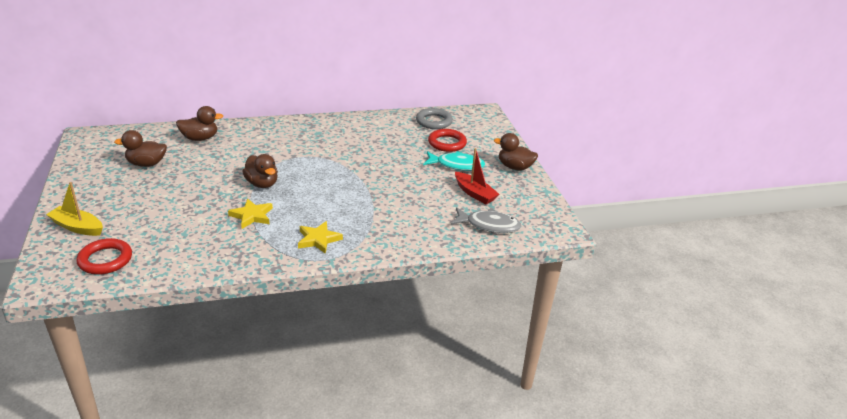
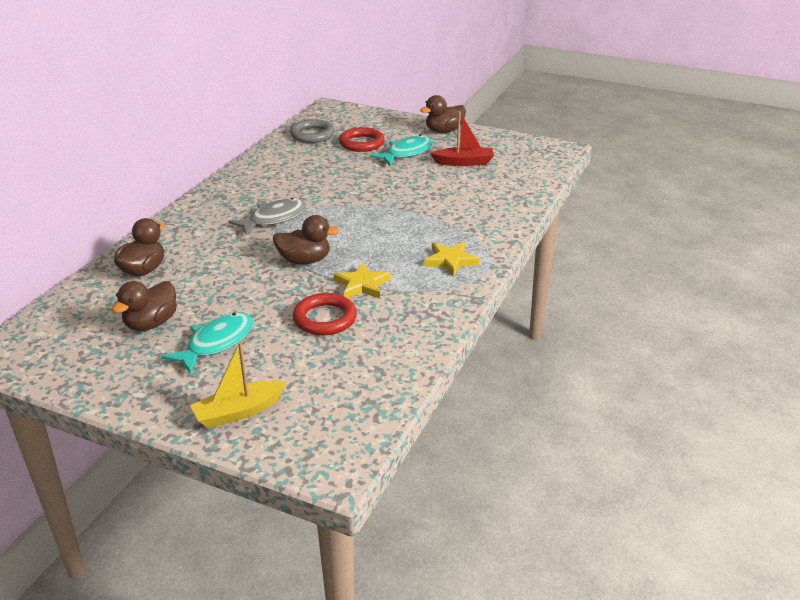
camera: 50 degrees left, 0 degrees up
(105, 260) = (339, 406): red ring -> red ring (325, 318)
(142, 192) = (216, 343): none -> turquoise fish
(489, 225) = (520, 174): grey fish -> grey fish (274, 219)

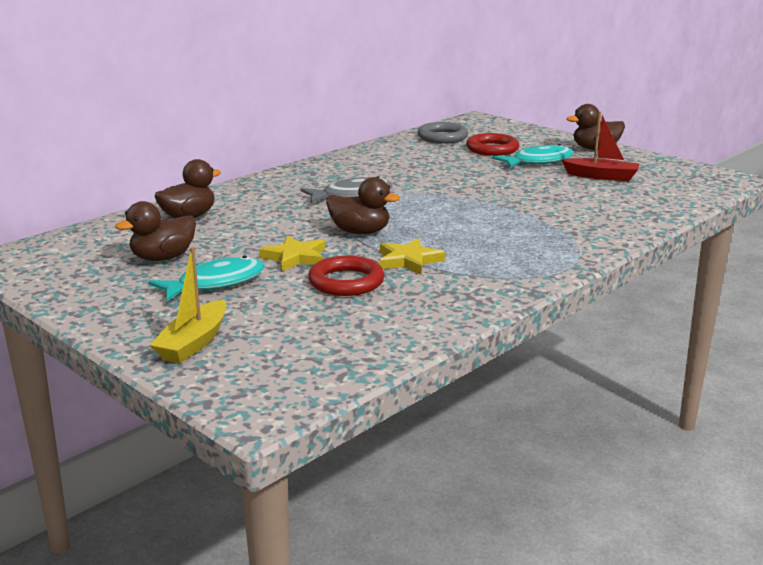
camera: 20 degrees right, 10 degrees down
(238, 412) = (193, 343): yellow boat -> yellow boat turned 60 degrees counterclockwise
(450, 261) = (527, 255): yellow star -> yellow star (295, 257)

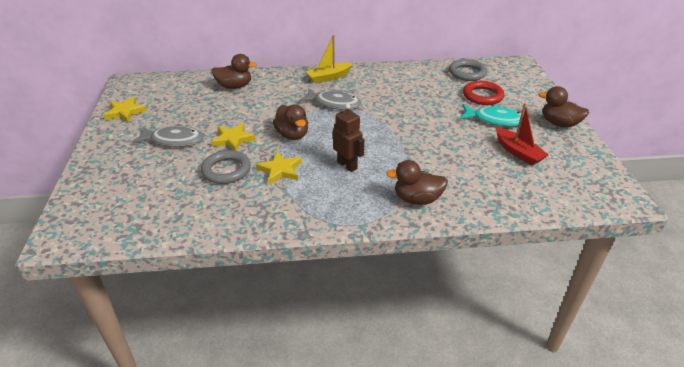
camera: 40 degrees right, 15 degrees up
(73, 284) = (125, 112): none -> yellow star
(163, 258) = (181, 111): brown duck -> brown duck (417, 199)
(193, 343) = (105, 176): yellow boat -> yellow boat (329, 77)
(215, 283) = (174, 140): turquoise fish -> grey fish
(346, 282) = (226, 170): red ring -> grey ring
(470, 233) = (347, 165): none -> brown robot

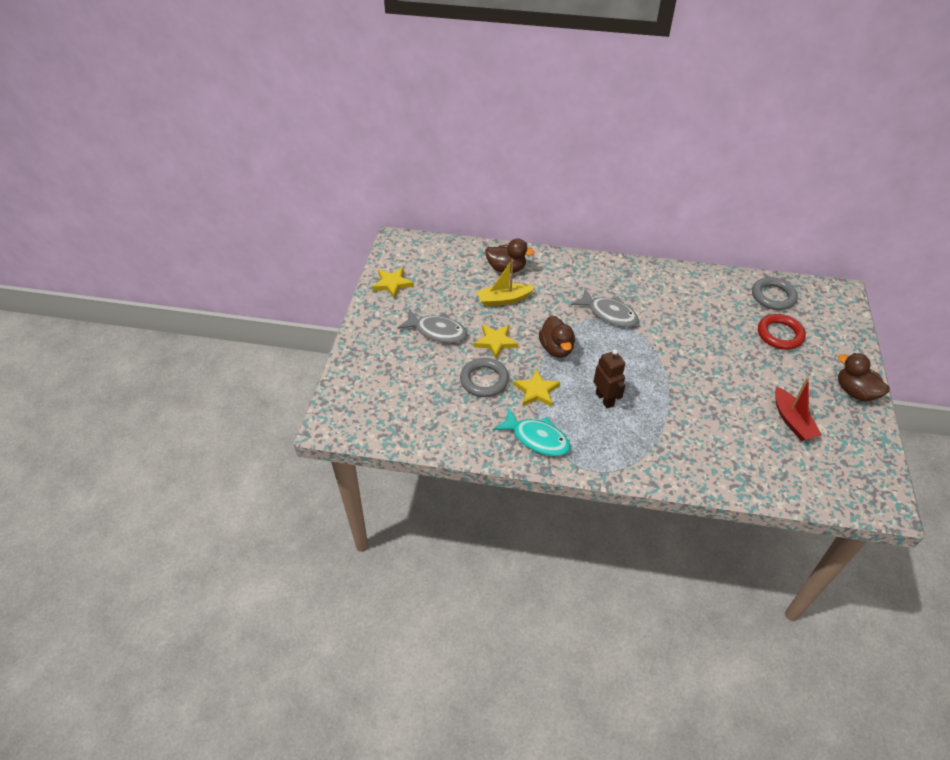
camera: 15 degrees right, 10 degrees up
(329, 77) = (611, 274): yellow boat -> yellow boat (504, 299)
(417, 199) = (665, 455): brown duck -> none
(495, 120) = (782, 372): turquoise fish -> turquoise fish (537, 438)

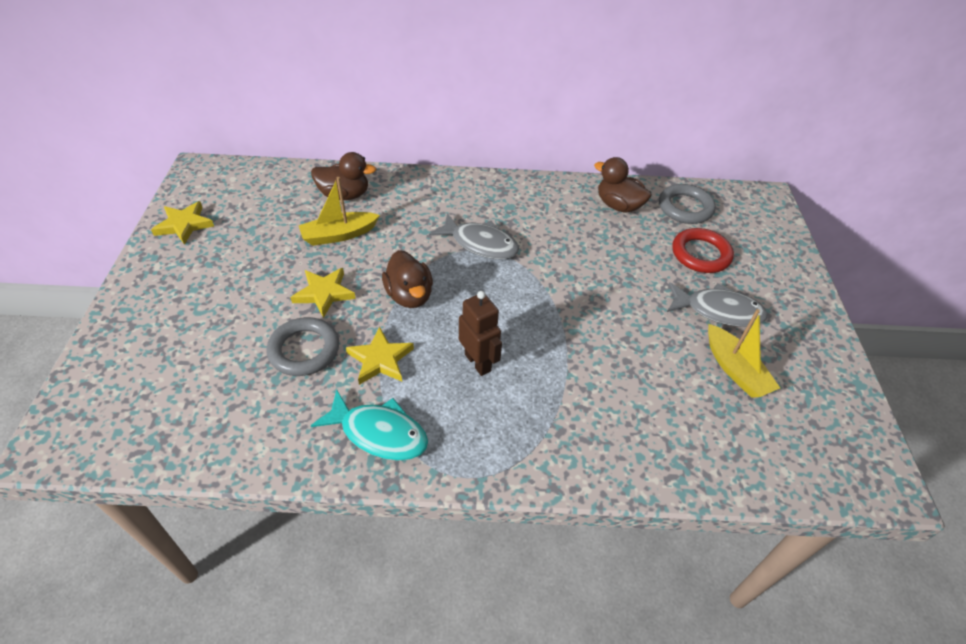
camera: 10 degrees left, 0 degrees up
(437, 331) = (241, 285): grey fish -> grey fish (718, 311)
(792, 421) = (735, 370): red boat -> yellow boat
(855, 392) = (807, 321): brown duck -> brown duck (618, 205)

